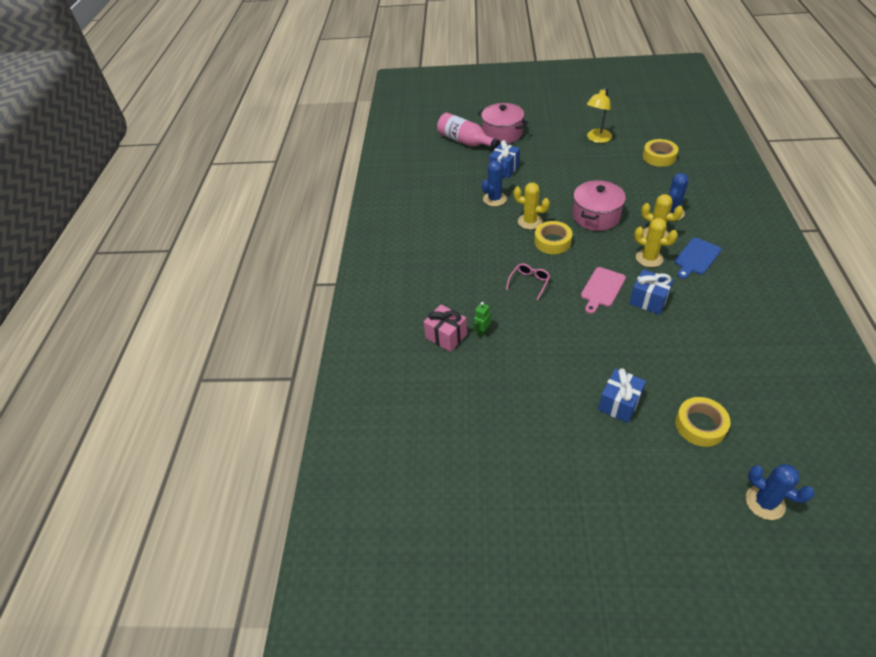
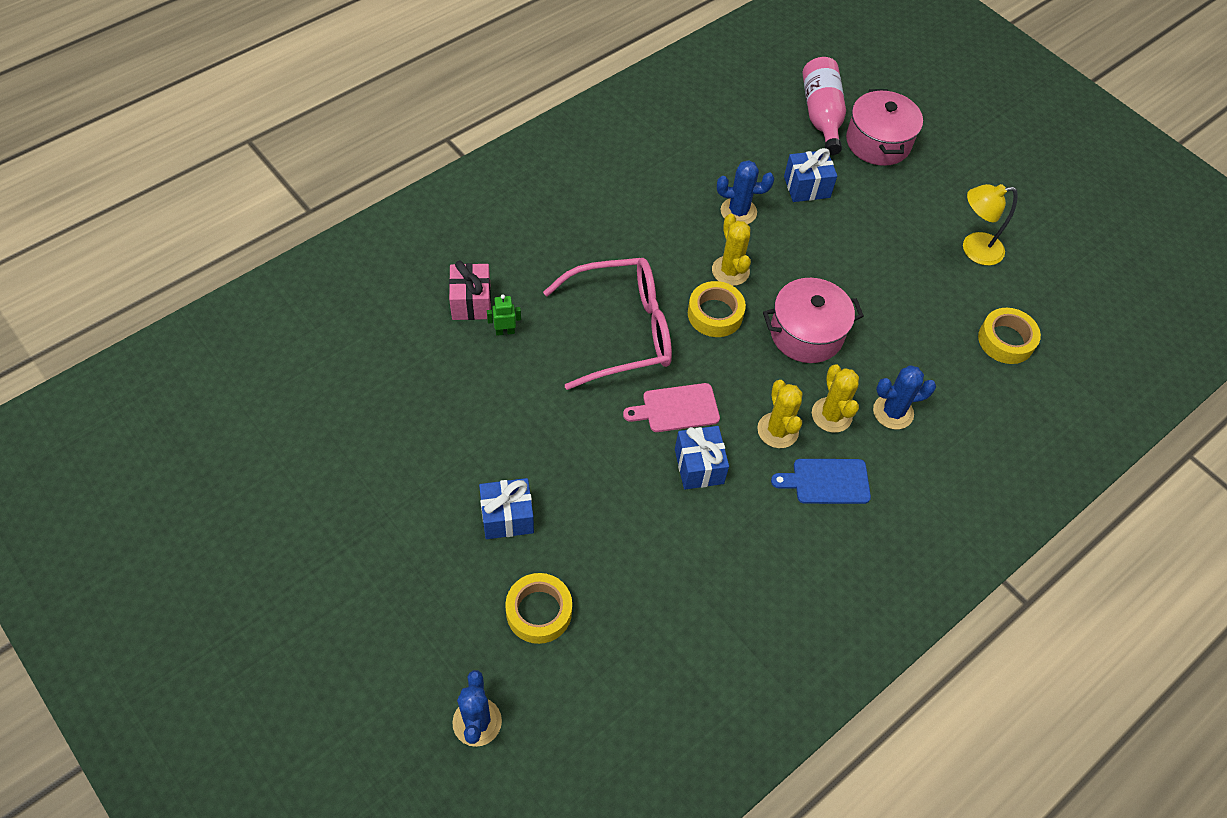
camera: 40 degrees right, 10 degrees up
(529, 282) = (622, 330): pink glasses -> pink glasses, size x2.40

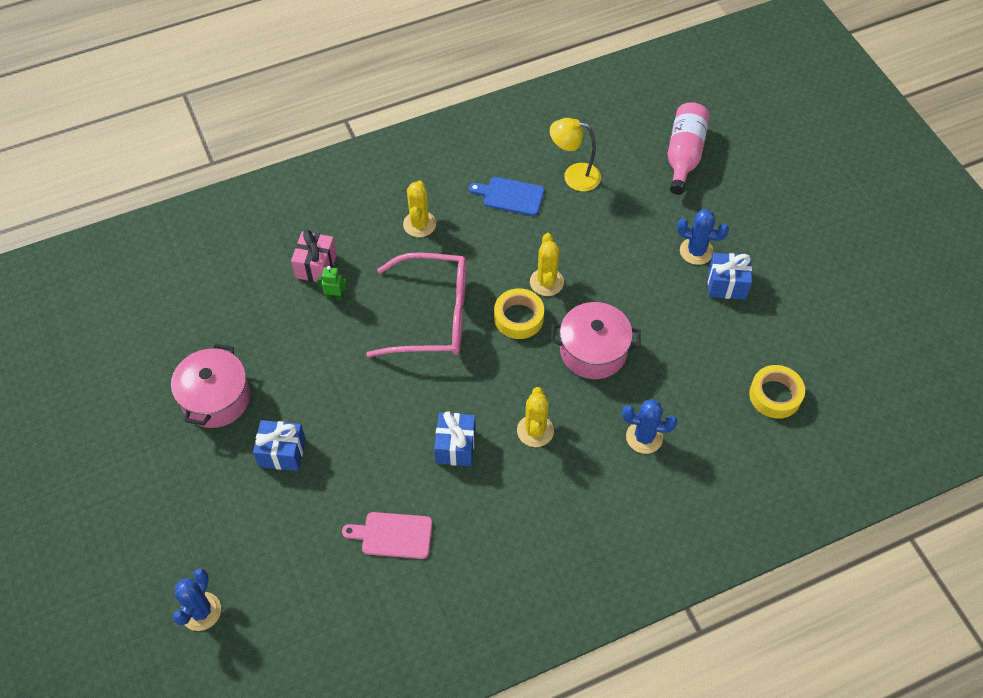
camera: 20 degrees right, 0 degrees up
(539, 611) = (280, 536): yellow tape -> none
(676, 408) = (455, 393): pink cutting board -> pink cutting board (393, 535)
(738, 212) = (574, 230): blue cactus -> blue cactus (696, 251)
(807, 187) = (644, 219): blue gift -> blue gift (726, 284)
(827, 481) = (561, 484): blue cutting board -> blue cutting board (510, 196)
(831, 415) = (588, 428): yellow cactus -> yellow cactus (419, 224)
(878, 142) = (727, 189): pink pot -> pink pot (216, 398)
(974, 249) = (778, 306): yellow lamp -> yellow lamp (574, 176)

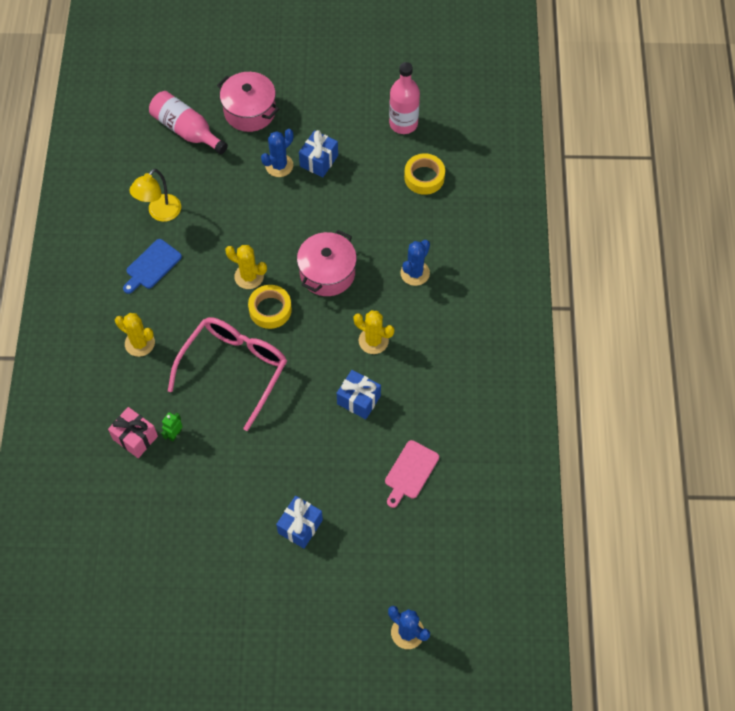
camera: 65 degrees left, 5 degrees up
(216, 398) = (223, 561): pink pot -> pink pot (250, 111)
(832, 345) = (403, 123): none -> pink bottle

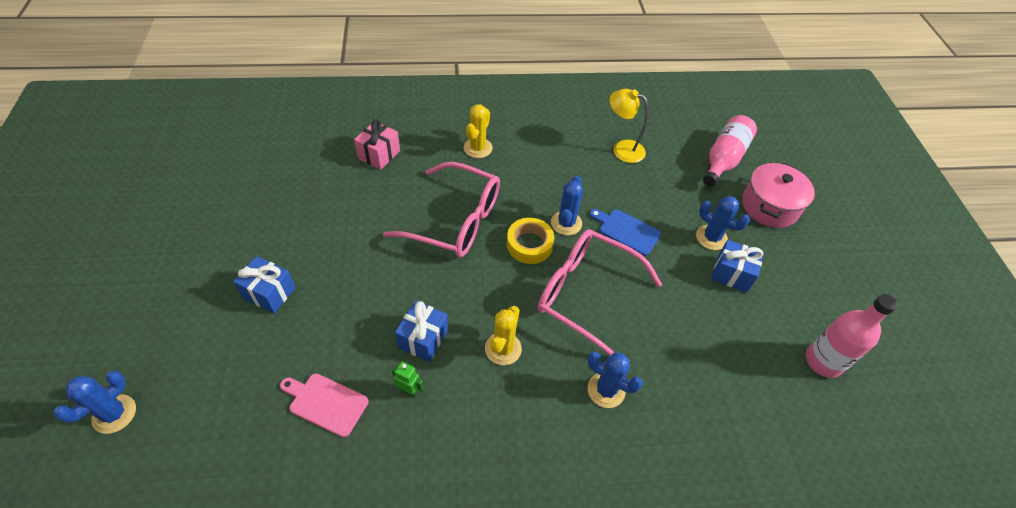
camera: 80 degrees right, 10 degrees down
(152, 266) = (562, 148): blue cutting board -> blue cutting board (626, 231)
(174, 434) = (382, 181): green robot -> green robot (409, 390)
(249, 276) = (566, 223): yellow cactus -> blue cactus
(327, 273) = (585, 294): pink pot -> pink glasses
(424, 177) = (752, 392): yellow tape -> none

